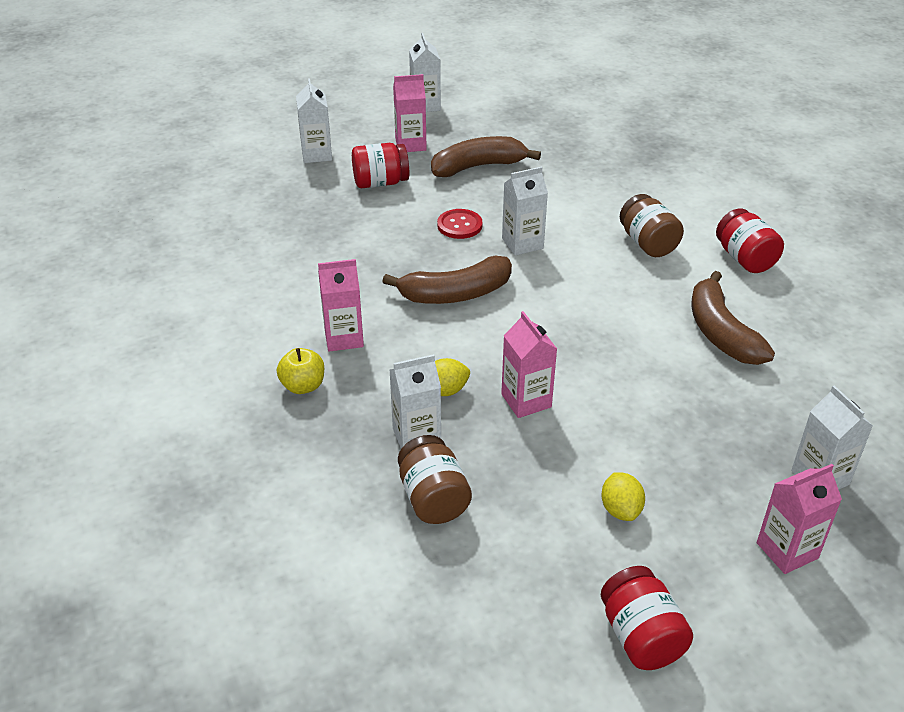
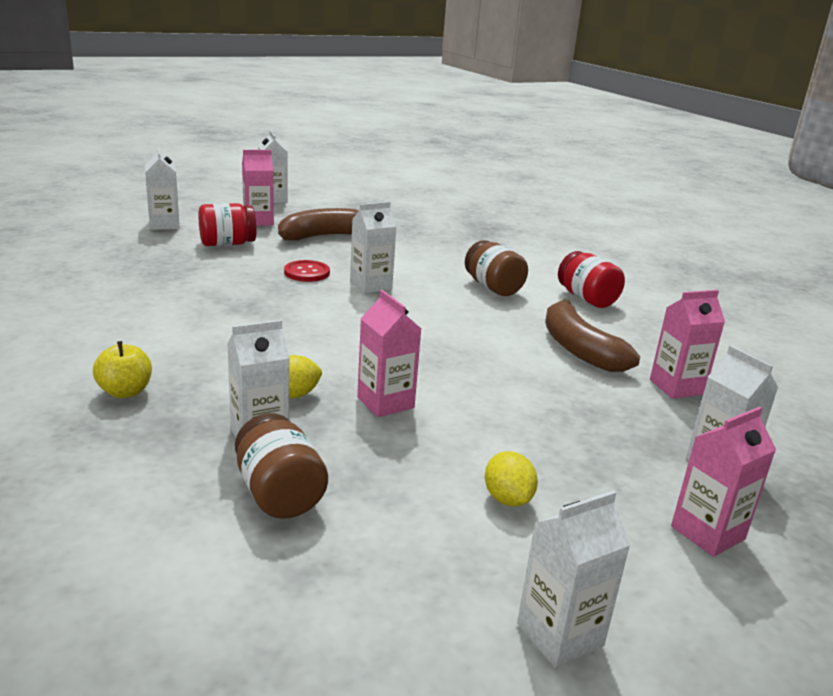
camera: 10 degrees left, 15 degrees down
(344, 338) = (178, 352): pink carton -> pink carton (676, 387)
(455, 294) = (304, 320): brown banana -> none
(641, 636) = (560, 635): red jar -> white carton

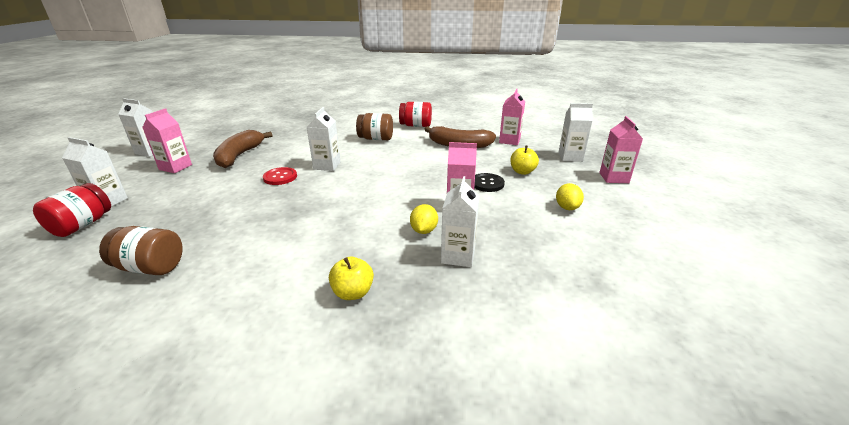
camera: 50 degrees left, 5 degrees up
(227, 244) = (190, 188): red jar -> red jar (82, 225)
(279, 494) = (522, 268): brown jar -> brown jar (151, 267)
(485, 406) = (487, 183): none -> black button
(507, 499) = (567, 207): yellow lemon -> yellow lemon turned 75 degrees clockwise
(560, 635) = (666, 232): white carton -> none
(574, 427) = (522, 172): none -> yellow apple

